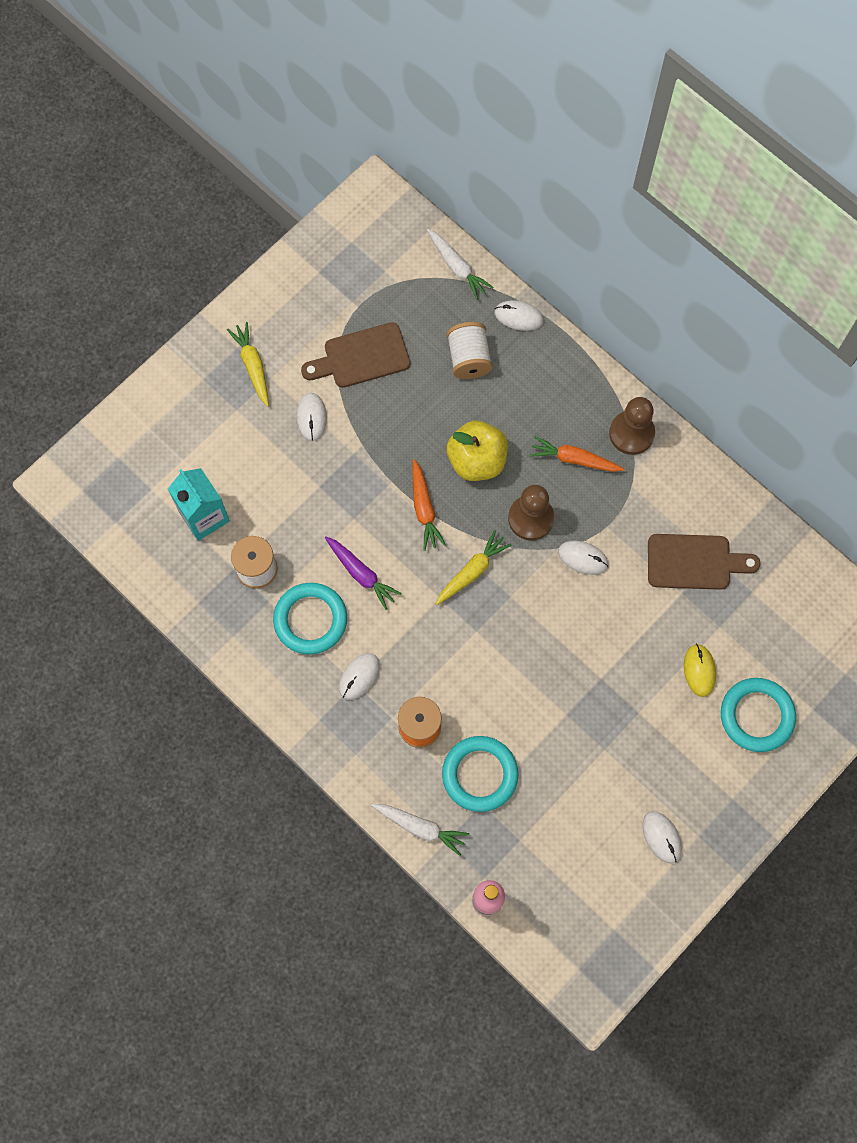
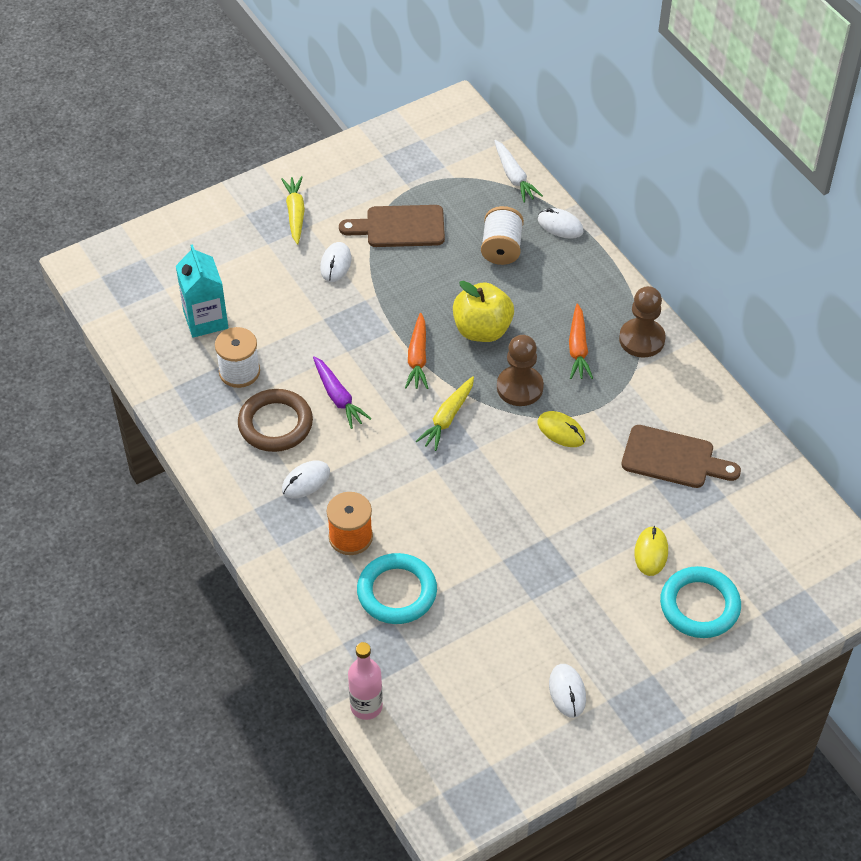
camera: 15 degrees right, 20 degrees down
(310, 620) = (275, 424): turquoise ring -> brown ring
(421, 827) = (321, 624): white carrot -> none
(472, 571) = (447, 418): yellow carrot -> yellow carrot turned 150 degrees clockwise
(574, 459) = (578, 348): orange carrot -> orange carrot turned 120 degrees counterclockwise
(583, 558) = (561, 431): white mouse -> yellow mouse

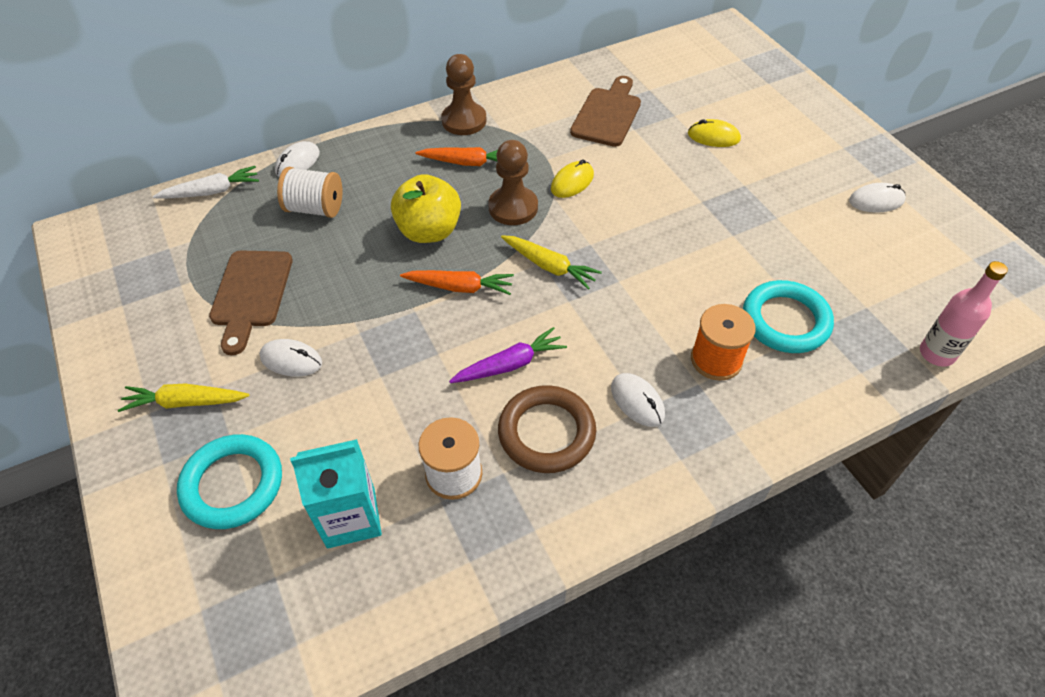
camera: 85 degrees left, 0 degrees up
(699, 605) = (766, 114): turquoise ring -> turquoise ring (233, 484)

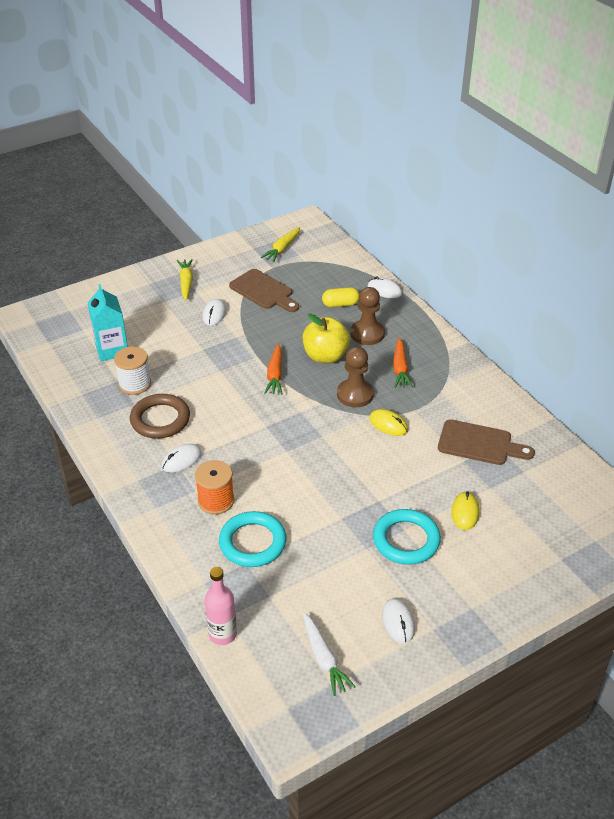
camera: 85 degrees right, 10 degrees down
(212, 191) = (350, 261): white carrot -> white carrot (324, 658)
(233, 484) = (135, 307): turquoise ring -> turquoise ring (406, 540)
(251, 294) = (264, 291): brown cutting board -> brown cutting board turned 135 degrees counterclockwise
(315, 208) = (340, 304): white spool -> yellow capsule
(464, 121) = (449, 362): brown pawn -> brown pawn (367, 334)
(510, 364) = (211, 401): purple carrot -> none
(549, 266) = (297, 415): yellow carrot -> yellow carrot (282, 249)

